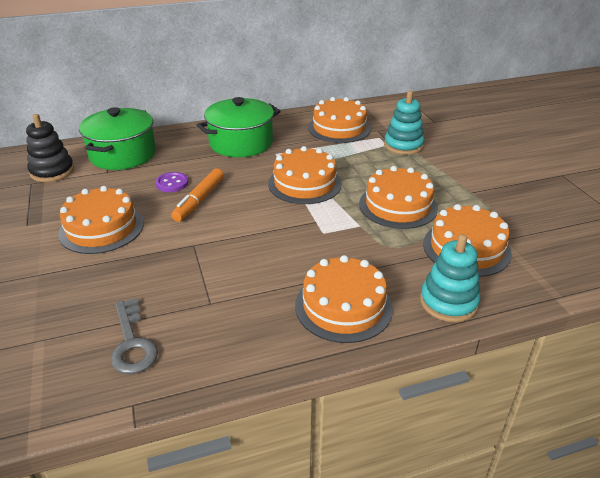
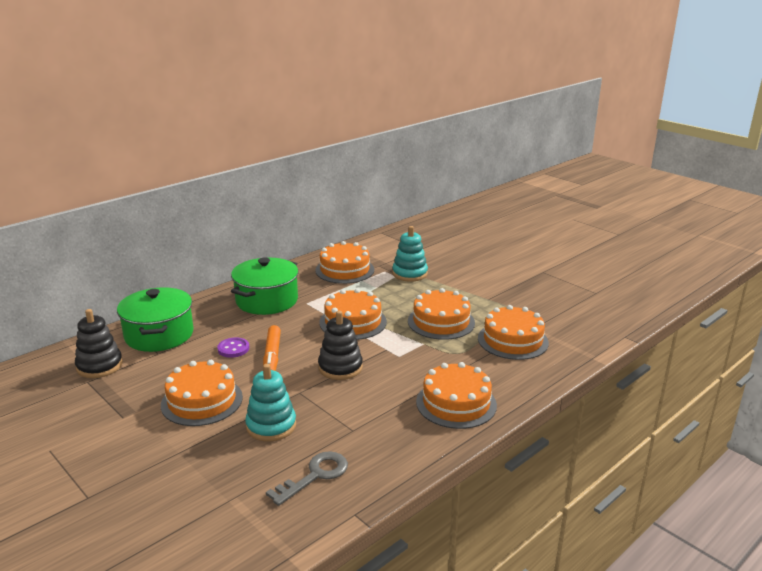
camera: 25 degrees left, 10 degrees down
(132, 343) = (315, 475): grey key -> grey key turned 90 degrees counterclockwise
(253, 229) = (340, 367): none -> black stacking toy
(448, 302) = (526, 380): turquoise stacking toy -> turquoise stacking toy (271, 426)

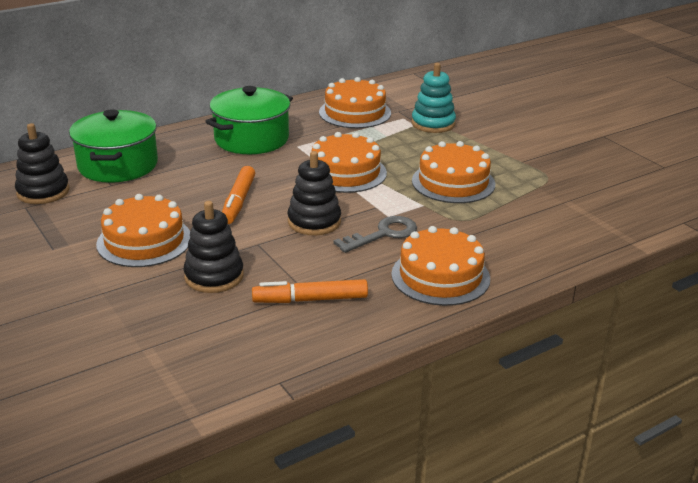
camera: 10 degrees right, 5 degrees up
(233, 349) = (196, 188): purple button -> none
(271, 426) = (214, 276): turquoise stacking toy -> black stacking toy
(315, 475) = (247, 335): grey key -> grey key (383, 234)
(357, 436) = (310, 299): none -> orange marker
(513, 340) = (536, 212): orange cake -> none

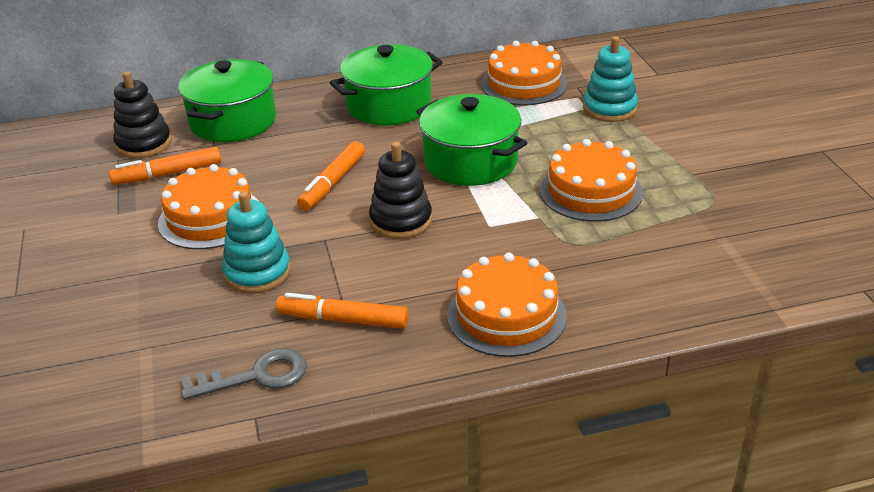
camera: 20 degrees right, 5 degrees up
(82, 212) = (168, 174): none -> orange marker
(214, 276) = (257, 273): black stacking toy -> turquoise stacking toy
(345, 172) = (470, 161): orange cake -> green pot
(383, 234) = (470, 249): grey key -> grey key (256, 376)

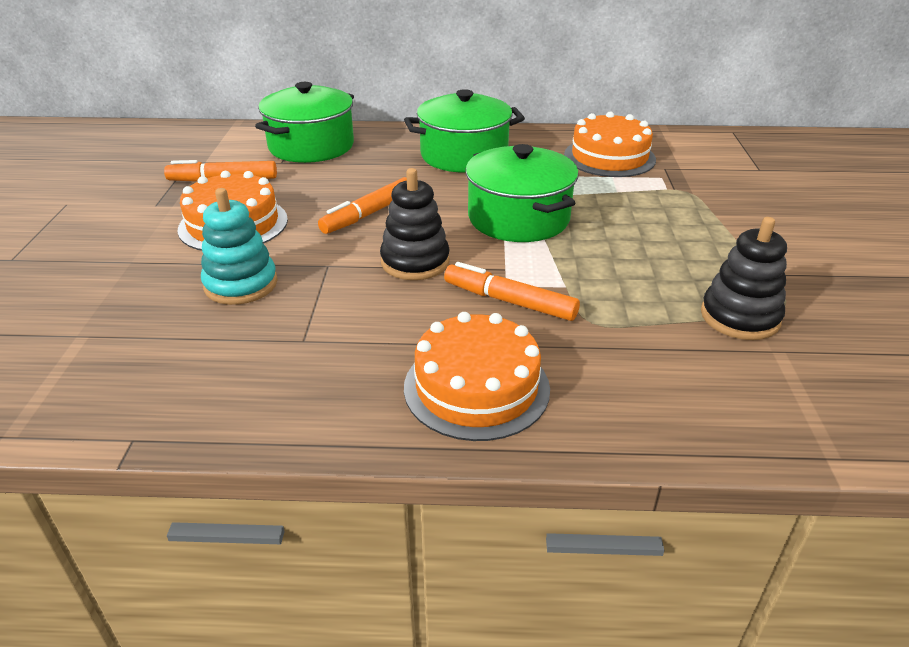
camera: 15 degrees right, 0 degrees up
(144, 144) = (221, 152): black stacking toy -> black stacking toy (739, 317)
(256, 376) = (165, 393): grey key -> none
(343, 320) = (294, 351): orange marker -> orange marker (509, 301)
(591, 191) = (637, 270): orange cake -> none
(609, 109) = (692, 193): turquoise stacking toy -> none

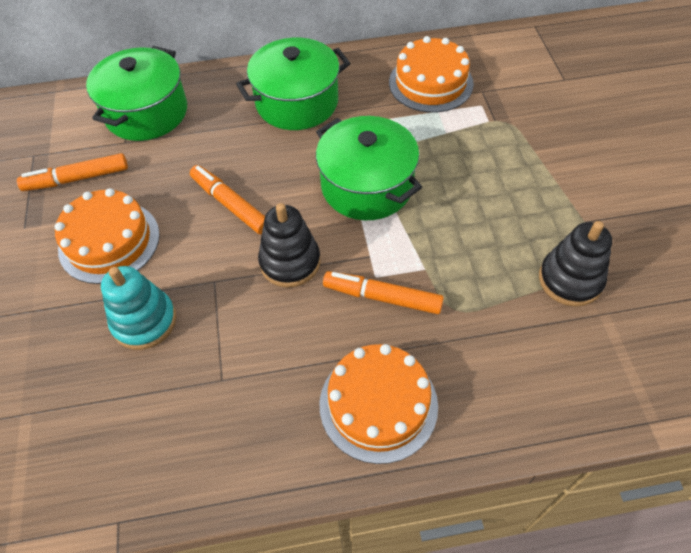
camera: 10 degrees left, 20 degrees up
(368, 214) = (230, 204): orange marker -> orange marker turned 105 degrees clockwise

